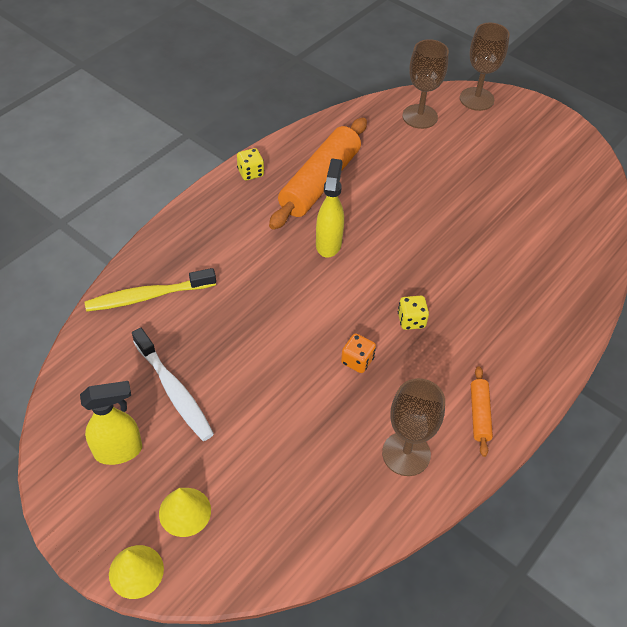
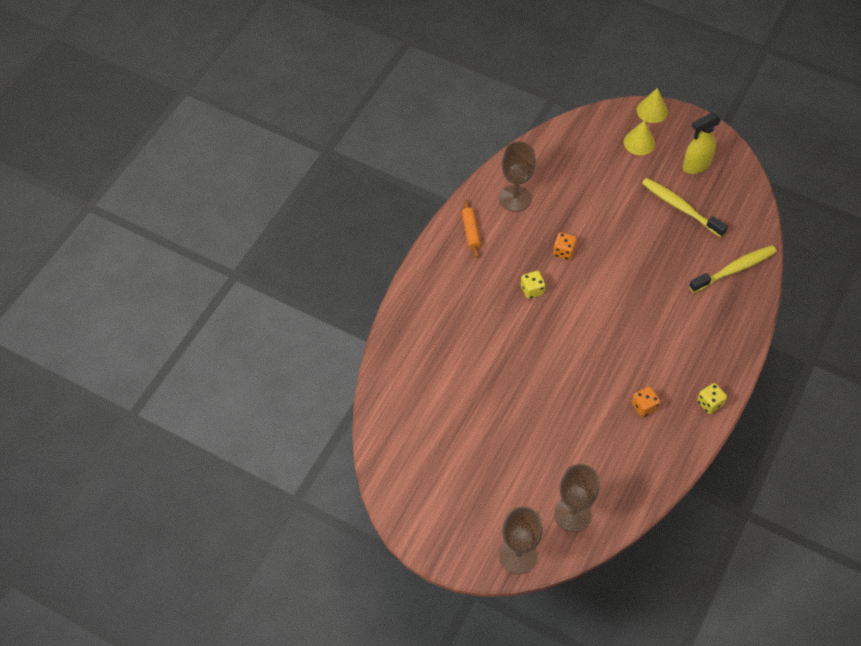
camera: 170 degrees right, 5 degrees up
(174, 391) = (680, 207): white toothbrush -> yellow toothbrush
(320, 182) = (644, 407): orange rolling pin -> orange dice
(328, 243) = (615, 344): yellow spray bottle -> none

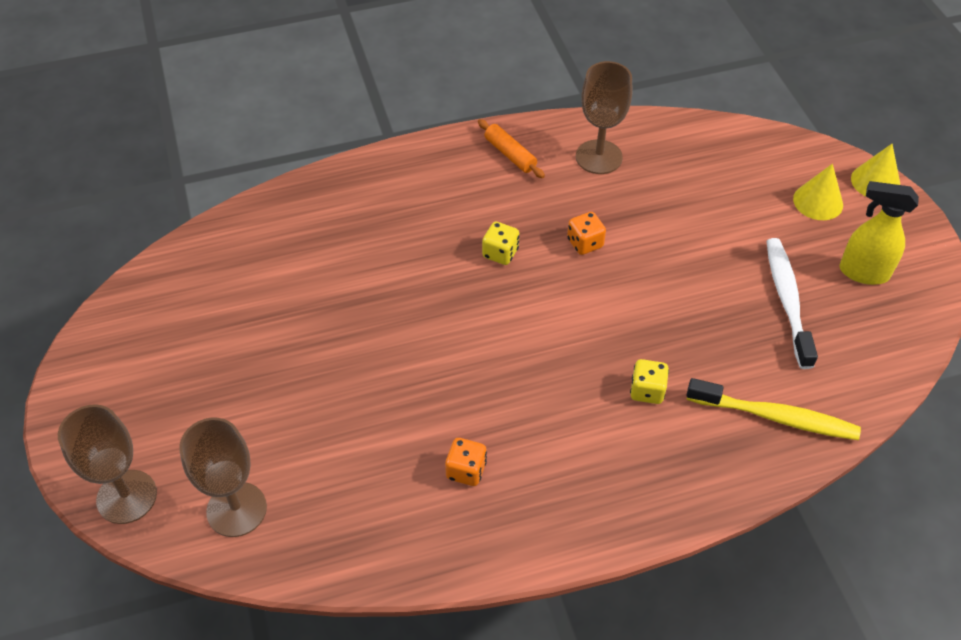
camera: 45 degrees right, 5 degrees down
(471, 232) = (510, 154): orange rolling pin -> orange rolling pin turned 75 degrees counterclockwise
(680, 207) = (787, 300): yellow toothbrush -> white toothbrush
(709, 403) = (549, 537): yellow dice -> yellow dice (647, 391)

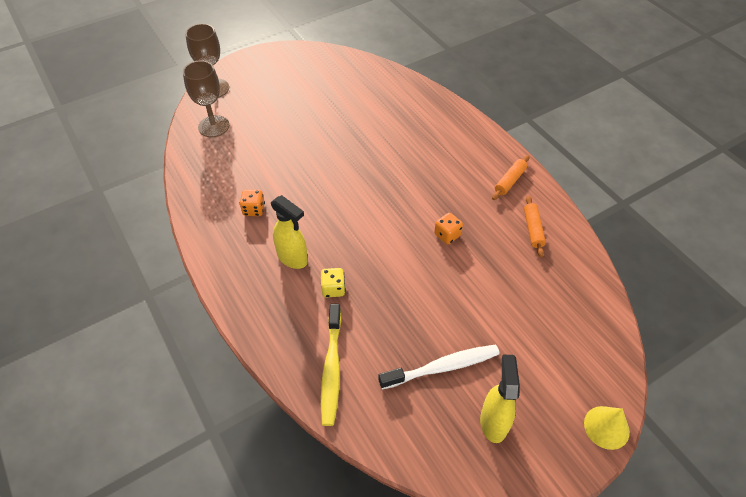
camera: 75 degrees right, 0 degrees up
(500, 253) = (420, 193): yellow dice -> none
(580, 431) = (293, 258): none -> yellow spray bottle
(599, 157) = (533, 229): brown goblet -> orange rolling pin
(818, 201) = (559, 381): yellow cone -> none

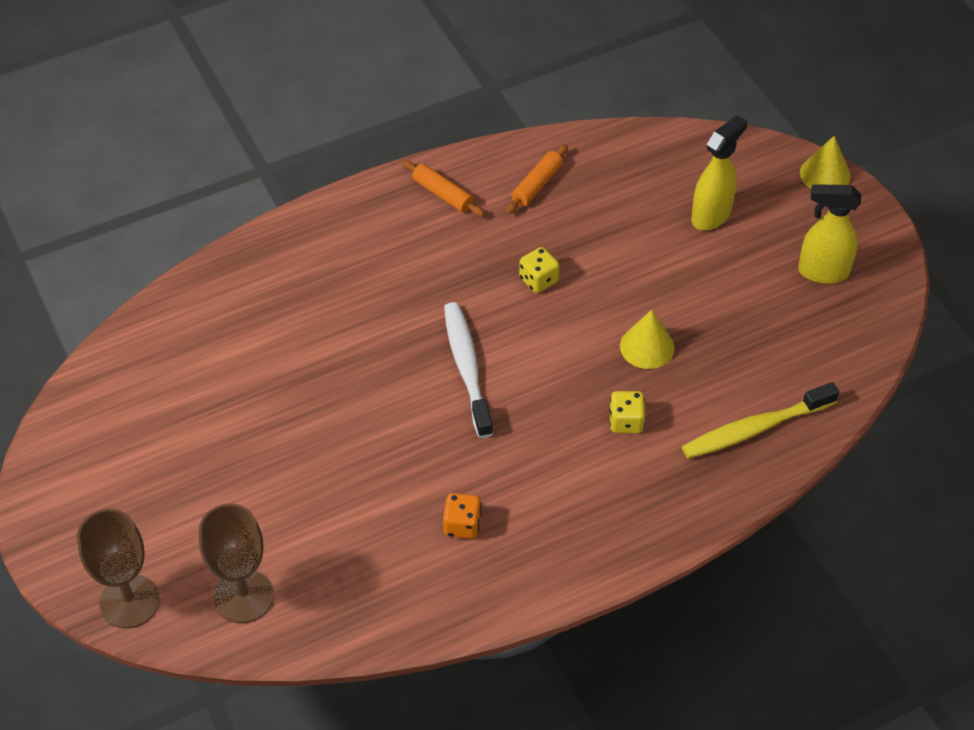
camera: 85 degrees left, 0 degrees up
(293, 258) = (567, 471): yellow spray bottle -> yellow spray bottle (711, 215)
(331, 369) = (754, 429): yellow toothbrush -> yellow toothbrush turned 150 degrees clockwise
(399, 299) = (647, 346): none -> yellow cone
(442, 367) = (751, 311): white toothbrush -> white toothbrush (467, 367)
(447, 235) = (538, 280): orange dice -> yellow dice
(533, 229) = (537, 185): orange rolling pin -> orange rolling pin turned 60 degrees counterclockwise

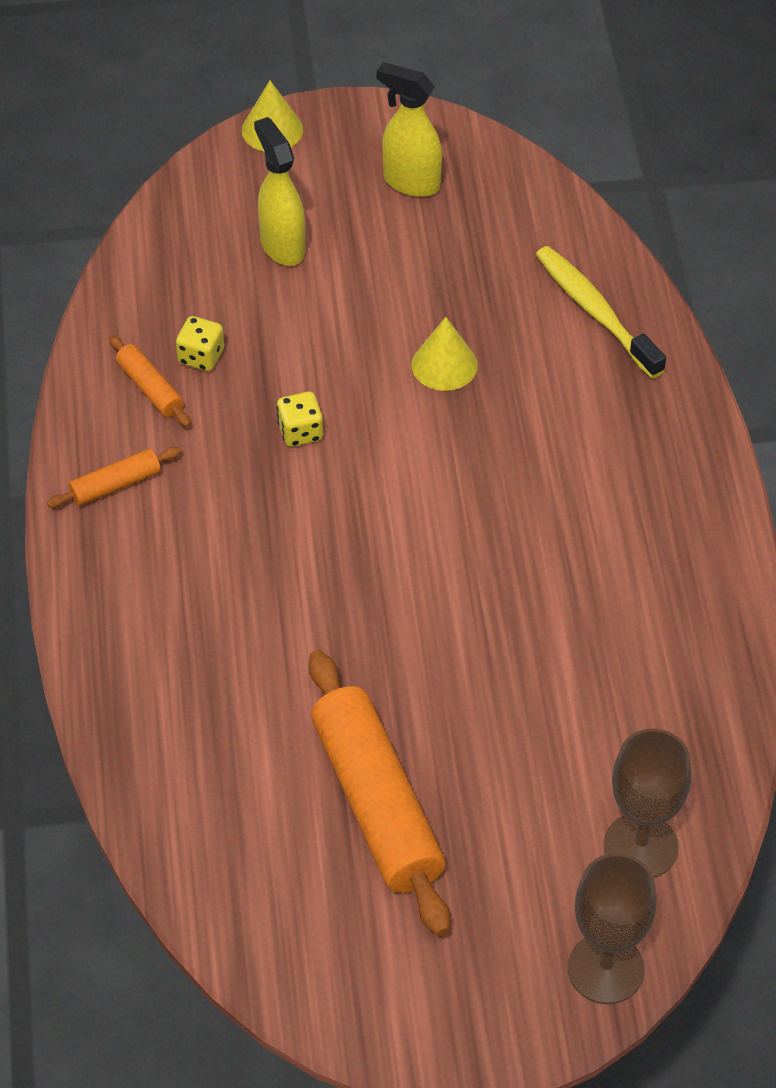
camera: 70 degrees left, 0 degrees up
(227, 422) = (377, 804): none -> orange rolling pin
(462, 525) = (621, 606): orange dice -> none
(467, 367) = (400, 538): white toothbrush -> none
(626, 422) = (540, 417): yellow dice -> yellow dice (201, 357)
(754, 429) = (595, 311): yellow toothbrush -> yellow toothbrush turned 150 degrees clockwise
(822, 272) = (410, 182): yellow spray bottle -> yellow spray bottle turned 90 degrees clockwise

